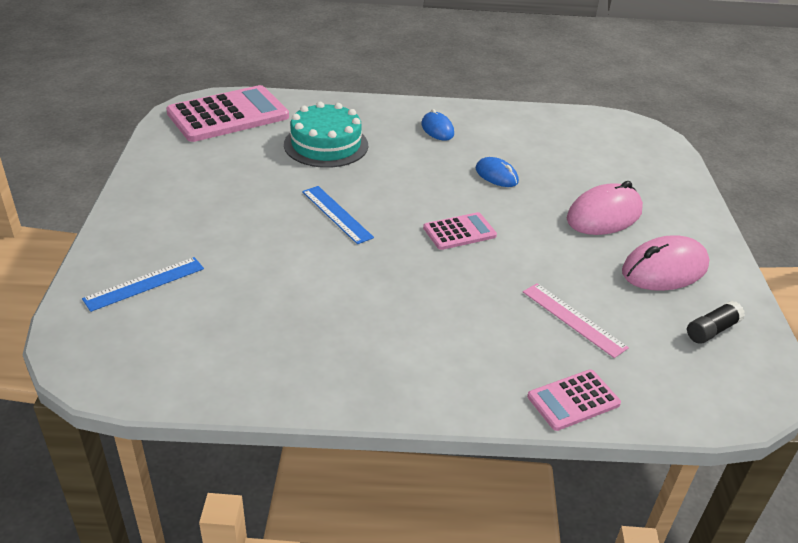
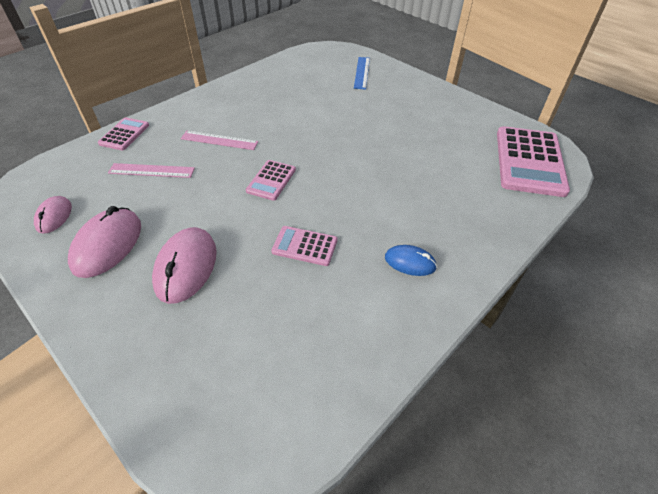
camera: 135 degrees right, 10 degrees up
(326, 145) = (441, 184): turquoise cake -> none
(336, 214) = (350, 145): blue ruler -> none
(460, 308) = (219, 140): none -> pink ruler
(496, 175) = (304, 246): blue mouse -> pink calculator
(712, 330) = (54, 216): black glue stick -> pink mouse

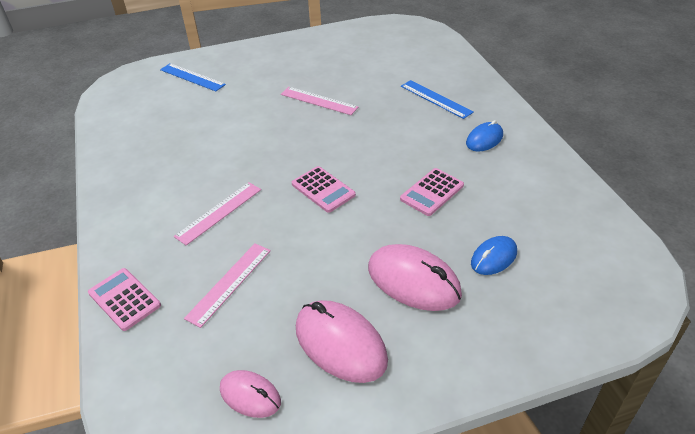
camera: 60 degrees left, 5 degrees down
(236, 315) = (493, 257): none -> blue mouse
(384, 140) = (319, 101): none -> pink ruler
(448, 208) = (436, 99): none -> blue ruler
(529, 161) = (408, 41): pink calculator -> none

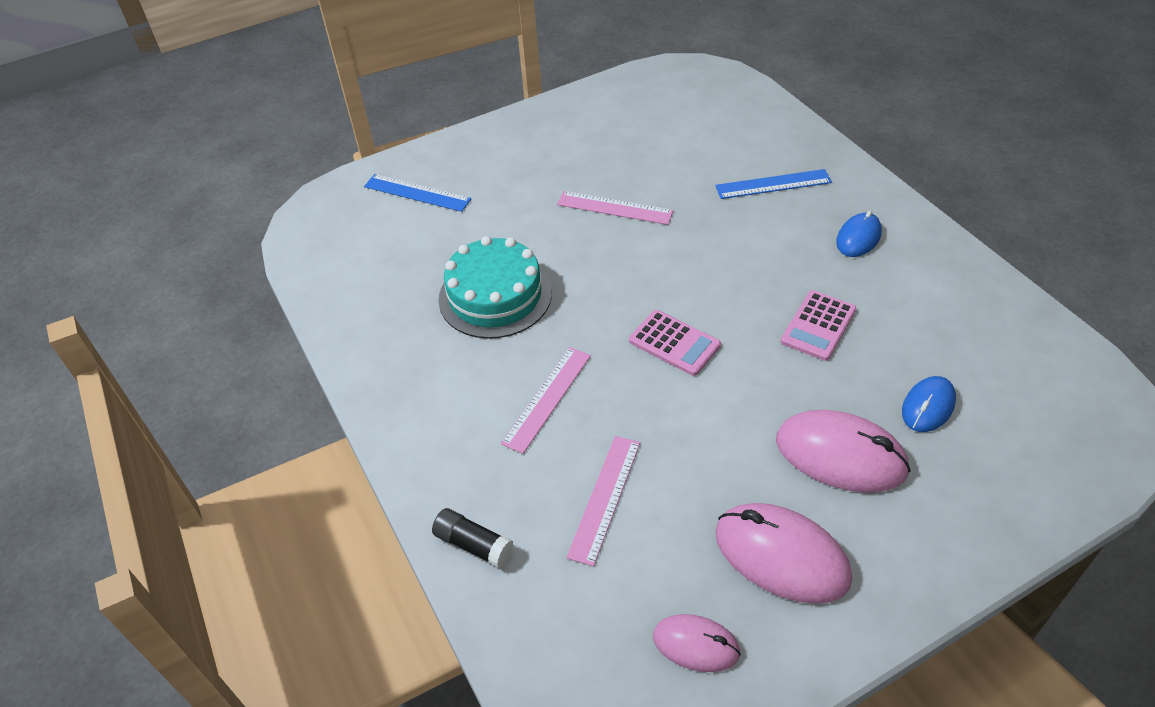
camera: 10 degrees left, 5 degrees up
(124, 299) = (473, 544): pink calculator -> black glue stick
(214, 144) = (495, 296): none -> turquoise cake
(436, 99) = (773, 184): blue ruler -> blue ruler turned 45 degrees counterclockwise

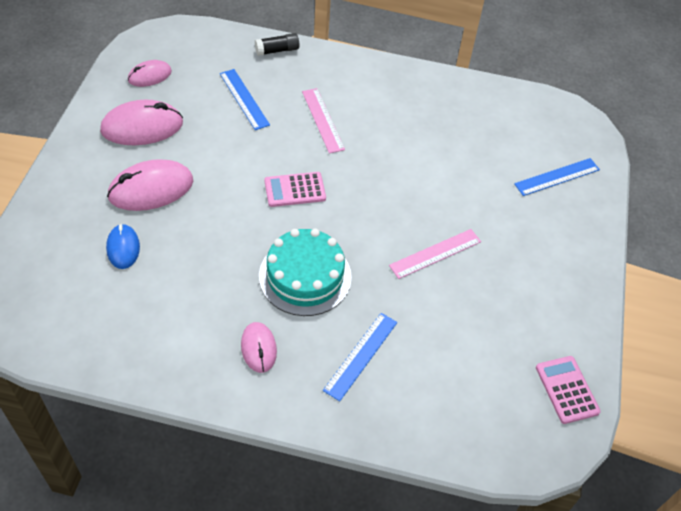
camera: 125 degrees right, 5 degrees up
(495, 296) = (419, 149): turquoise cake -> turquoise cake (305, 276)
(605, 498) = (244, 99): pink ruler -> blue ruler
(818, 326) = (226, 257): pink calculator -> pink calculator (567, 390)
(858, 238) = (258, 348): blue mouse -> pink mouse

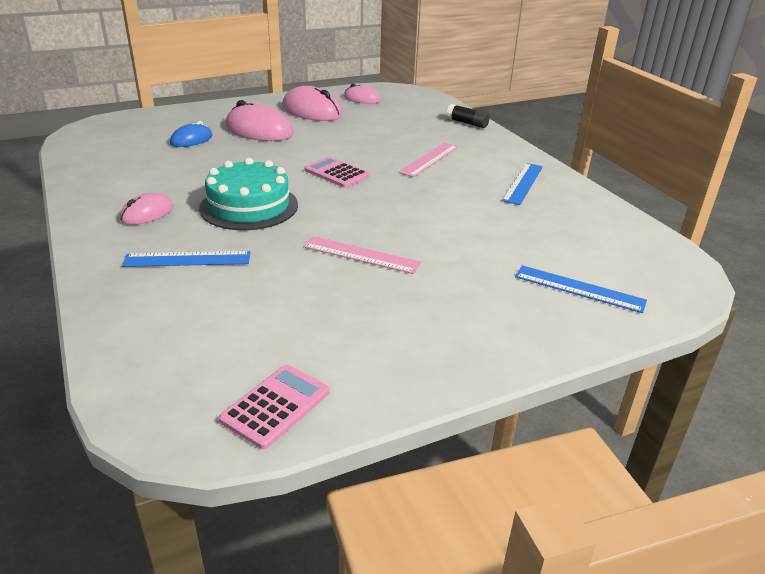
camera: 55 degrees right, 20 degrees down
(244, 99) = (397, 129): blue ruler -> blue ruler (523, 183)

